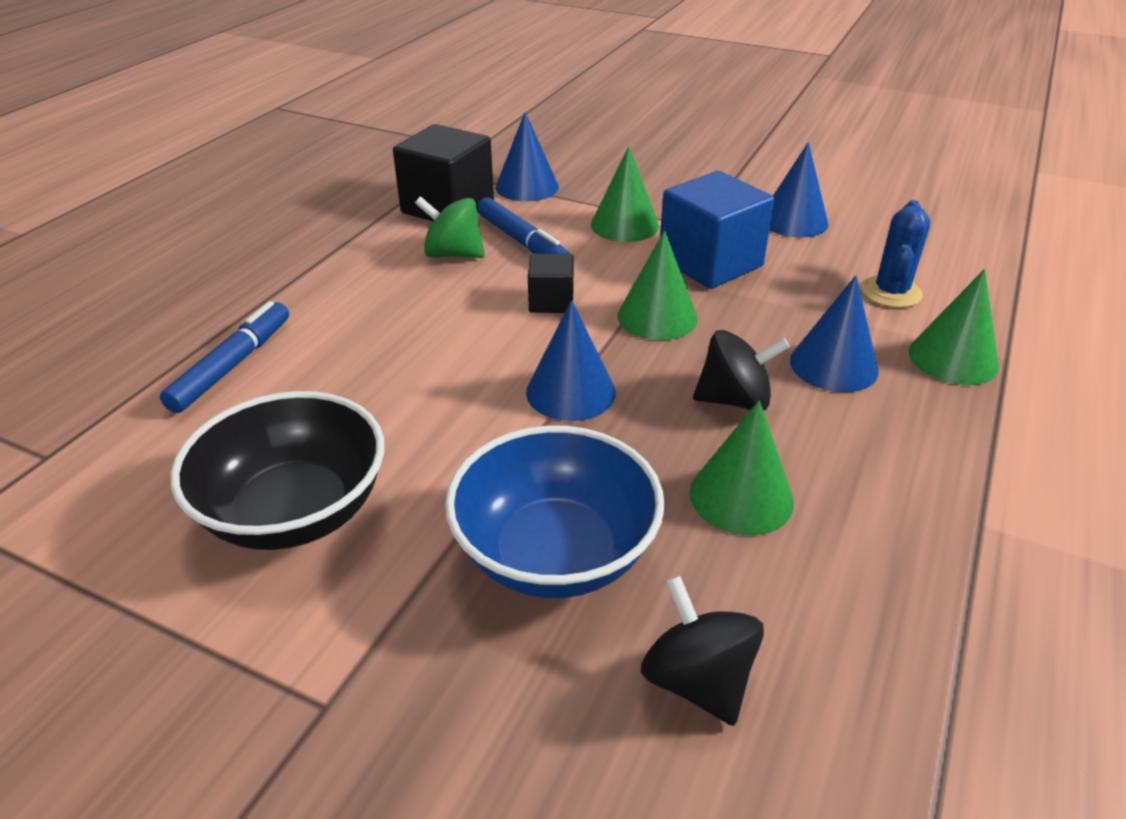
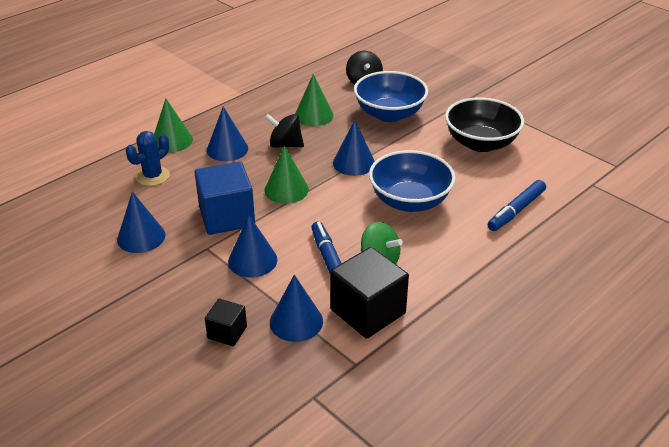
camera: 160 degrees left, 0 degrees up
(433, 342) = (410, 201): none -> blue bowl
(551, 301) = (336, 211): black cube -> black cube (227, 332)
(624, 225) = (252, 260): green cone -> blue cone

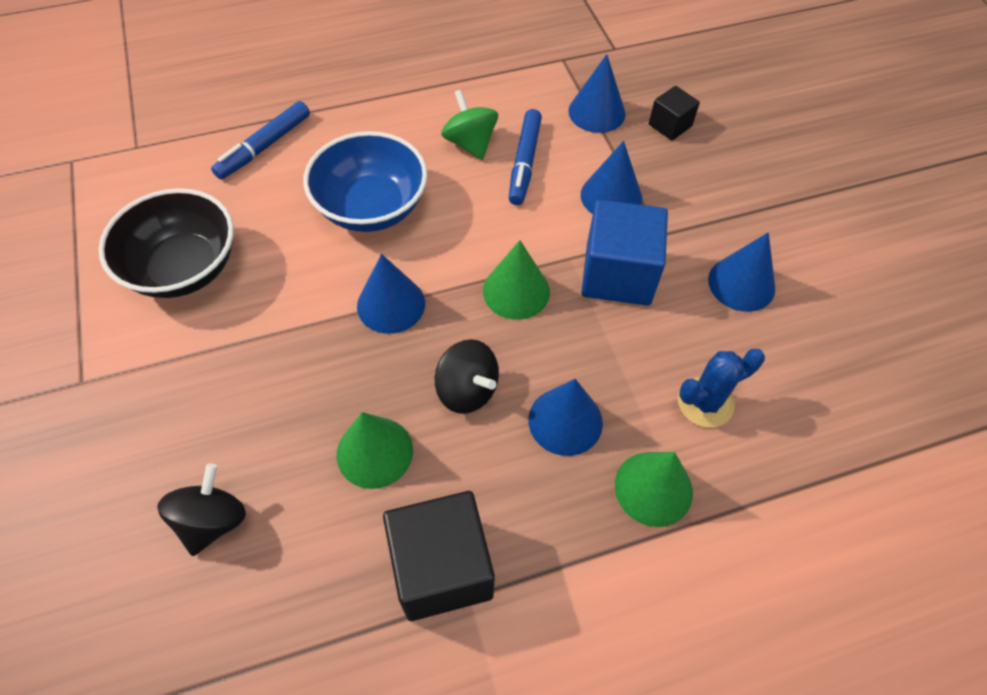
camera: 155 degrees left, 20 degrees up
(368, 311) = (521, 97): black cube -> black cube (441, 568)
(389, 114) = (249, 396): blue bowl -> none
(516, 211) = (264, 146): blue marker -> blue marker turned 150 degrees clockwise

